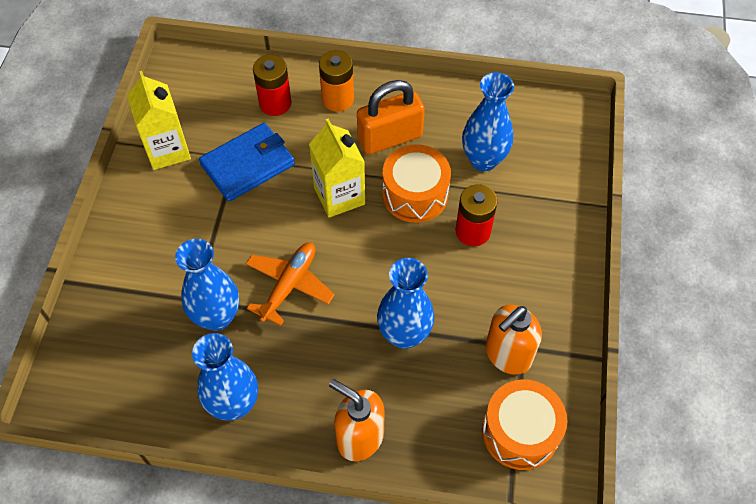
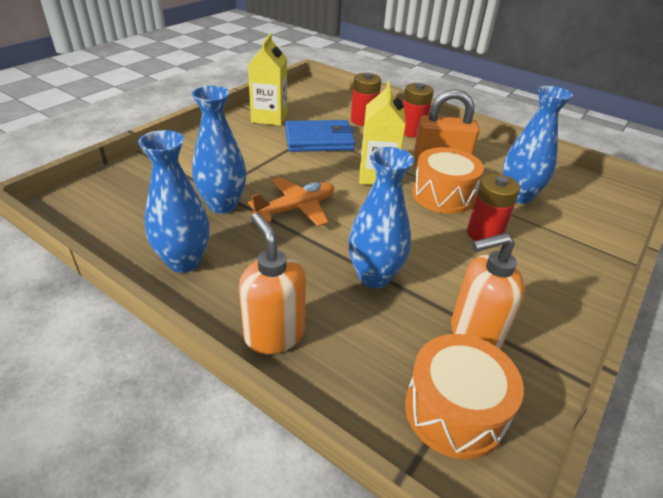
camera: 25 degrees right, 20 degrees down
(338, 99) = (412, 131): orange battery -> red battery

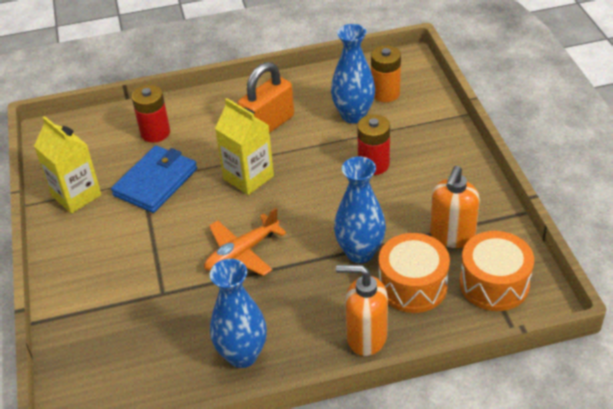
camera: 45 degrees left, 5 degrees up
(223, 205) = (190, 298): blue vase -> none
(296, 208) = (242, 253): orange plane -> orange plane turned 135 degrees counterclockwise
(412, 131) = (208, 113): red battery -> none
(443, 195) = (311, 155): orange drum -> orange drum (412, 285)
(569, 201) = (385, 93): none -> orange battery

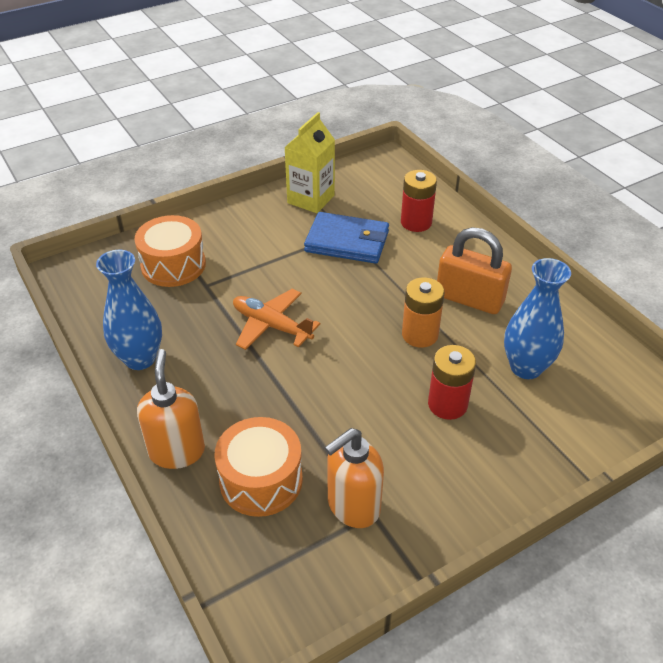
camera: 70 degrees right, 0 degrees up
(248, 177) = (380, 304): yellow carton -> none
(360, 252) = (299, 421): blue vase -> none
(385, 93) = (585, 390): orange battery -> orange battery (420, 334)
(452, 236) = (353, 506): orange soap dispenser -> orange soap dispenser turned 45 degrees counterclockwise
(494, 283) = (284, 566): orange drum -> orange drum (173, 265)

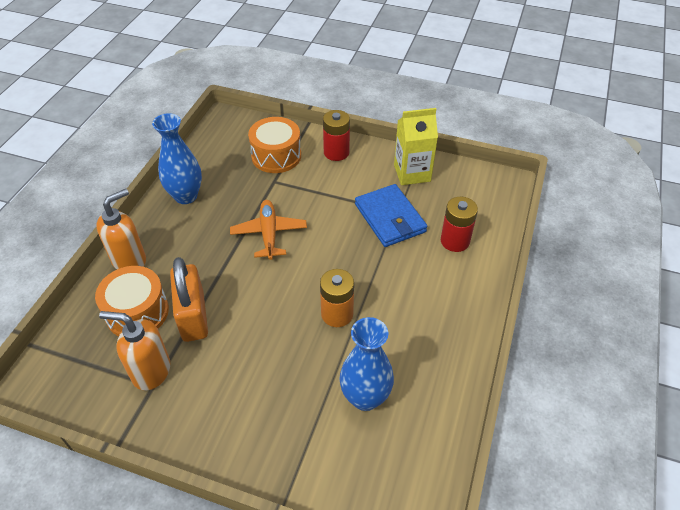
camera: 50 degrees right, 5 degrees up
(447, 404) = (283, 370): red battery -> red battery (336, 152)
(469, 299) = (405, 321): orange padlock -> orange padlock (193, 316)

